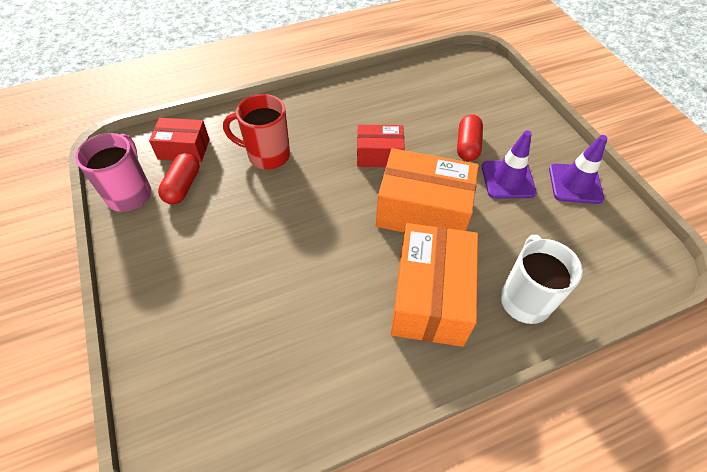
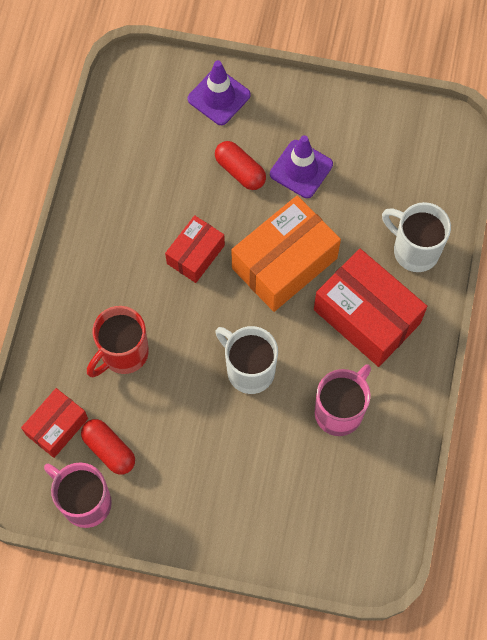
camera: 55 degrees left, 15 degrees up
(312, 237) = (249, 370): none -> white mug
(324, 328) = (340, 411): none -> pink mug
(430, 297) = (366, 316): orange box -> red box
(575, 184) = (343, 120): purple traffic cone -> purple traffic cone (219, 97)

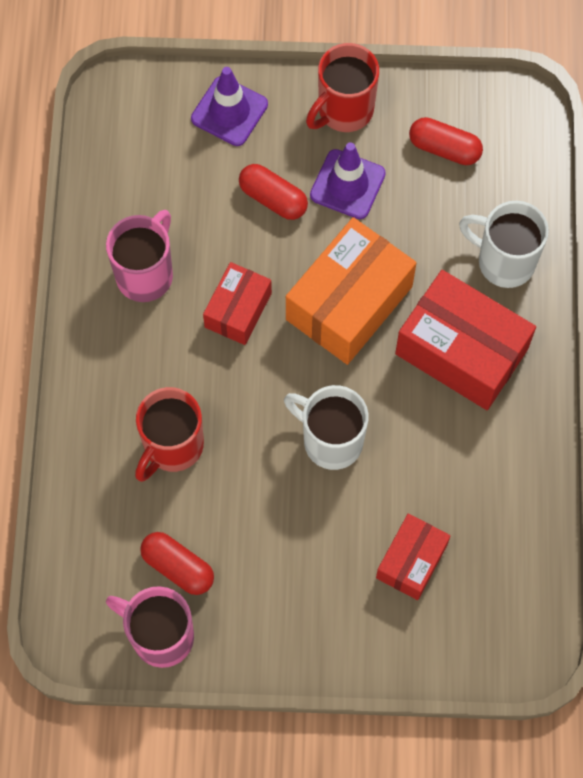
camera: 10 degrees left, 0 degrees up
(57, 426) = (108, 550): red box -> red box (411, 561)
(309, 110) = (344, 111): none -> red mug
(340, 411) = (450, 472): pink mug -> pink mug (145, 274)
(383, 153) = (444, 148): none -> red capsule

